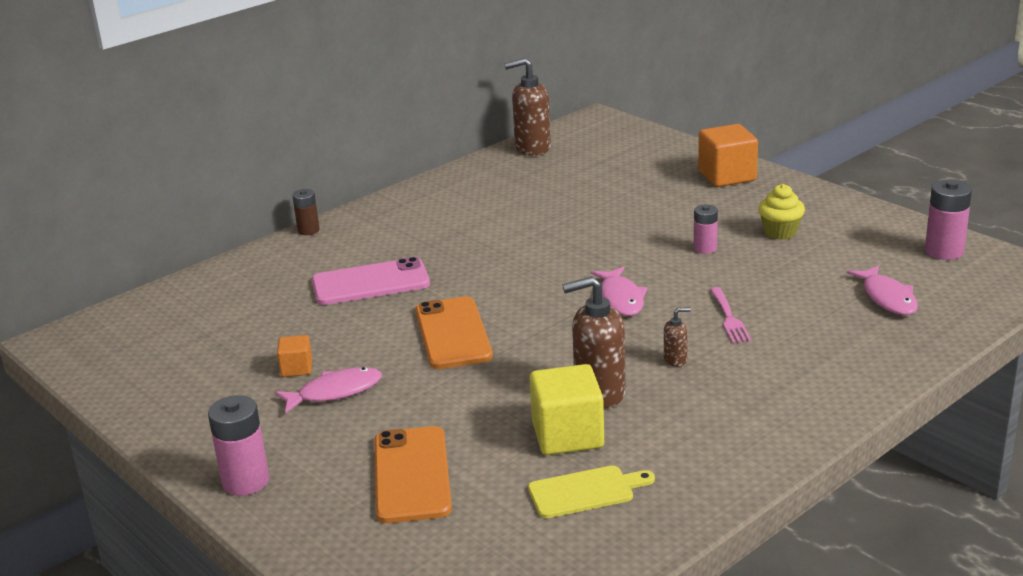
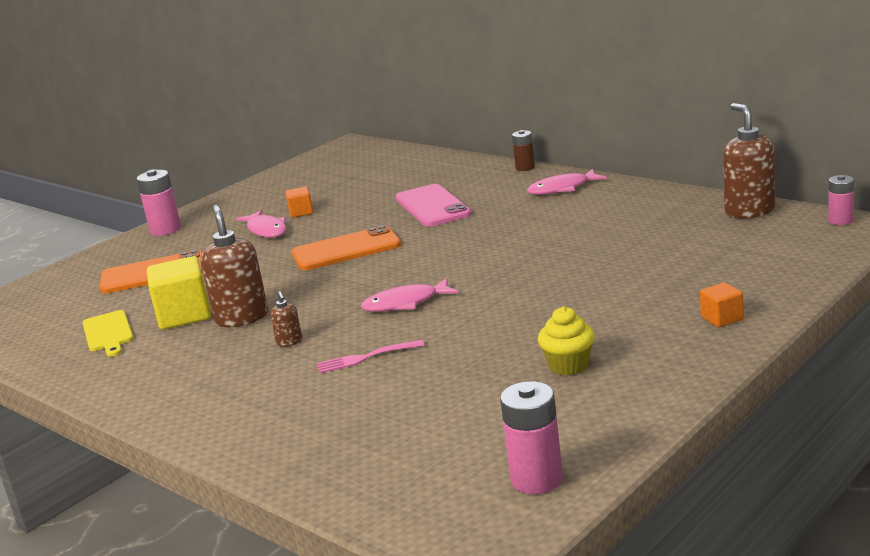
camera: 85 degrees right, 5 degrees down
(705, 248) = (519, 328): pink battery -> pink battery (840, 220)
(727, 176) = (722, 318): orange cube -> orange cube, size x0.53
(887, 298) = (407, 443): pink fish -> pink fish (562, 188)

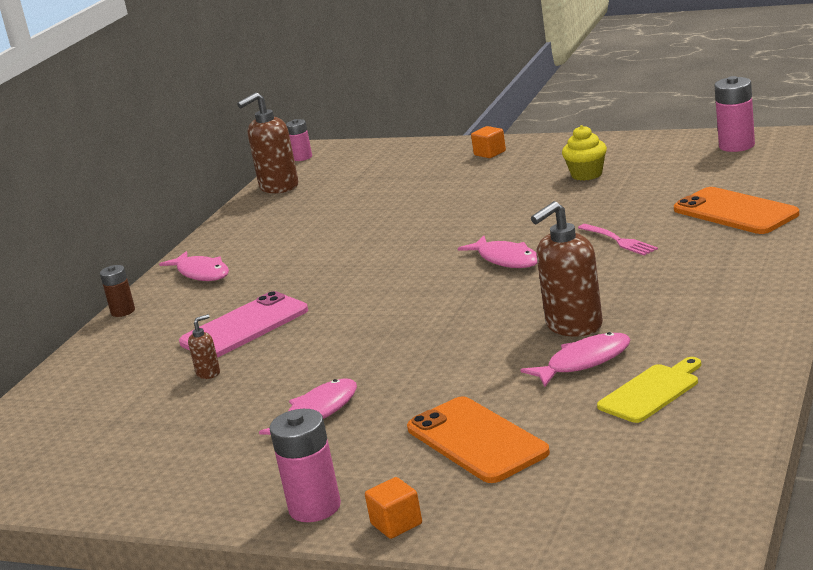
camera: 110 degrees left, 0 degrees up
(184, 315) = (584, 362): yellow cube -> pink fish
(289, 342) = (610, 282): brown soap dispenser -> brown soap dispenser (208, 373)
(301, 212) = (253, 411): orange cube -> orange cube (396, 524)
(346, 249) = (379, 333): orange phone -> orange phone (735, 212)

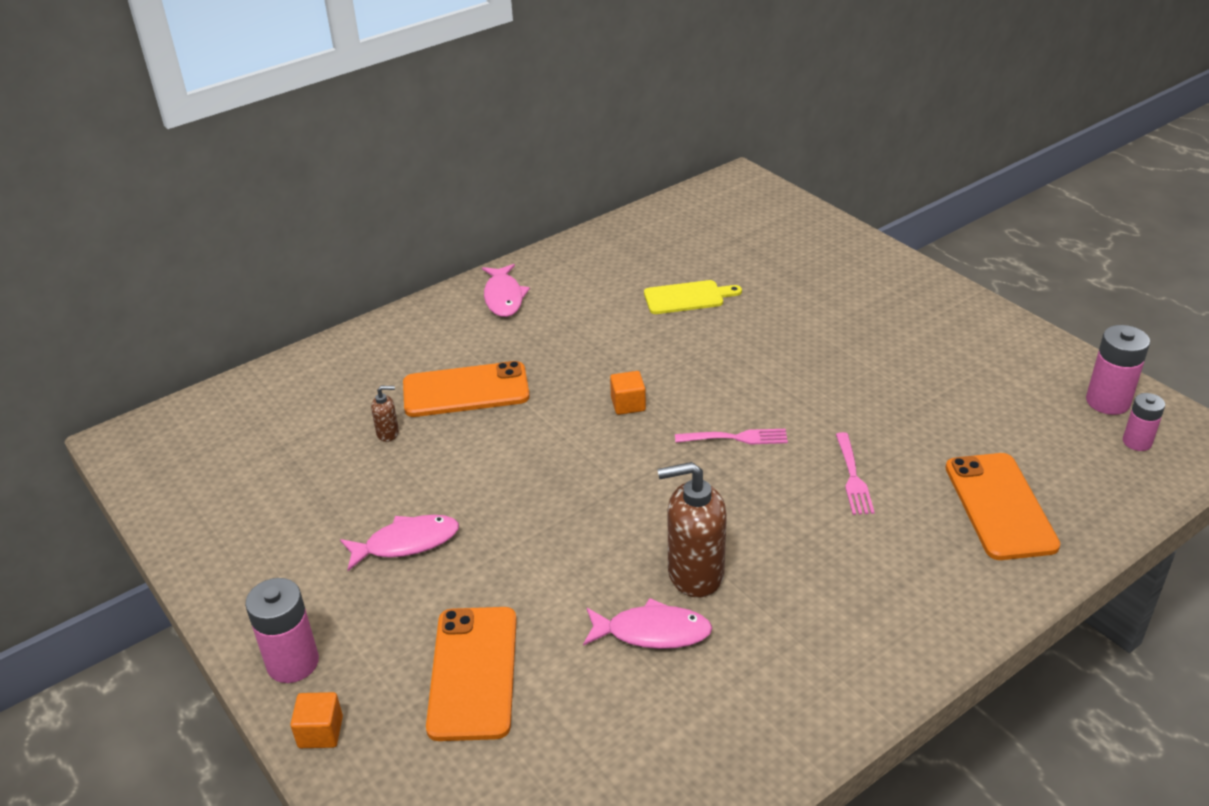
camera: 30 degrees right, 15 degrees up
(123, 311) = (410, 310): brown battery -> none
(244, 327) = (466, 390): pink phone -> orange phone
(278, 187) = (664, 215): brown soap dispenser -> none
(302, 157) = (720, 184): pink battery -> pink battery (1137, 442)
(490, 153) = (873, 271): orange cube -> orange cube (628, 404)
(506, 259) = (735, 438): pink fish -> pink fork
(587, 174) = (924, 357): yellow cupcake -> none
(651, 392) = (662, 718): yellow cutting board -> yellow cutting board (687, 297)

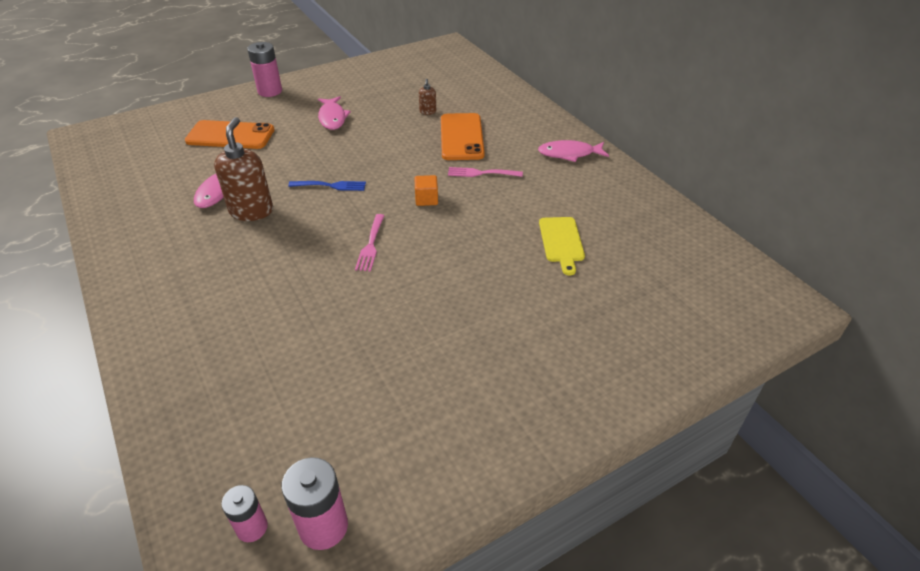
camera: 95 degrees right, 5 degrees up
(320, 732) = (225, 99): orange cube -> none
(613, 502) = (330, 186): none -> blue fork
(852, 476) = (302, 298): pink fork -> pink fork (482, 173)
(1000, 506) = (226, 380): orange phone -> none

